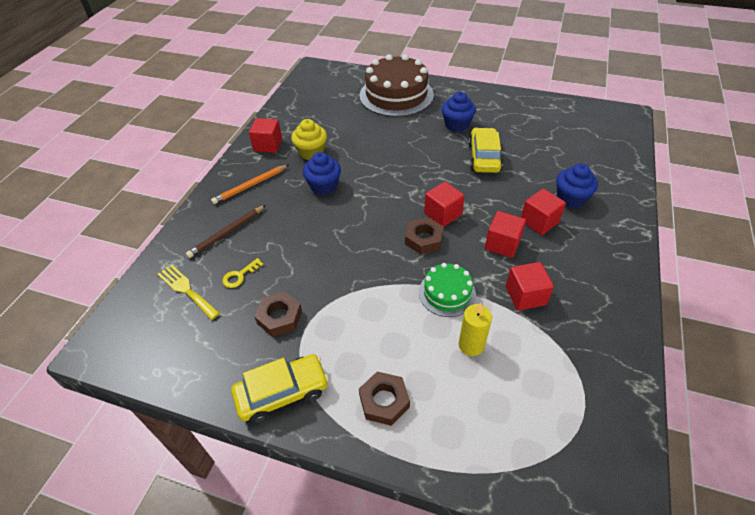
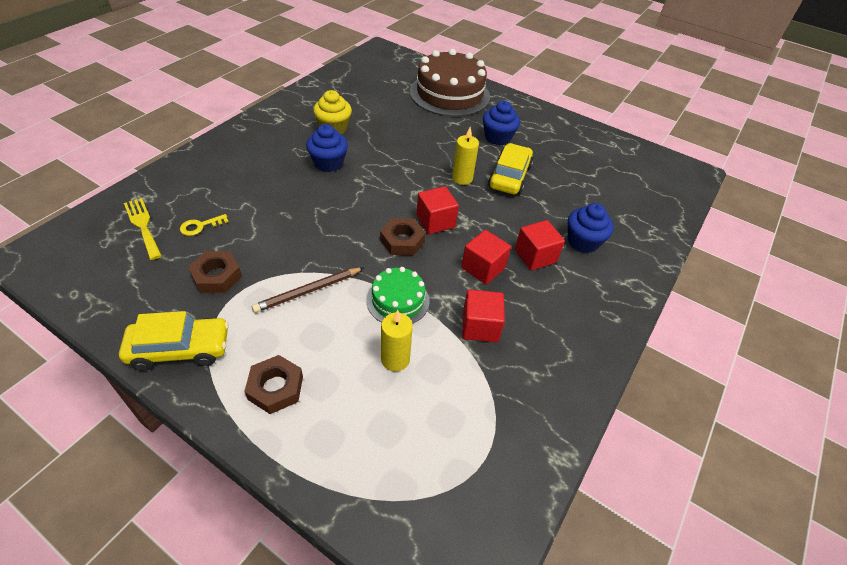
camera: 10 degrees right, 0 degrees up
(227, 233) = (210, 183): brown pencil -> brown pencil (308, 291)
(250, 186) = (257, 145): orange pencil -> none
(268, 145) = (295, 111): red cube -> none
(445, 169) = (462, 178): none -> yellow candle

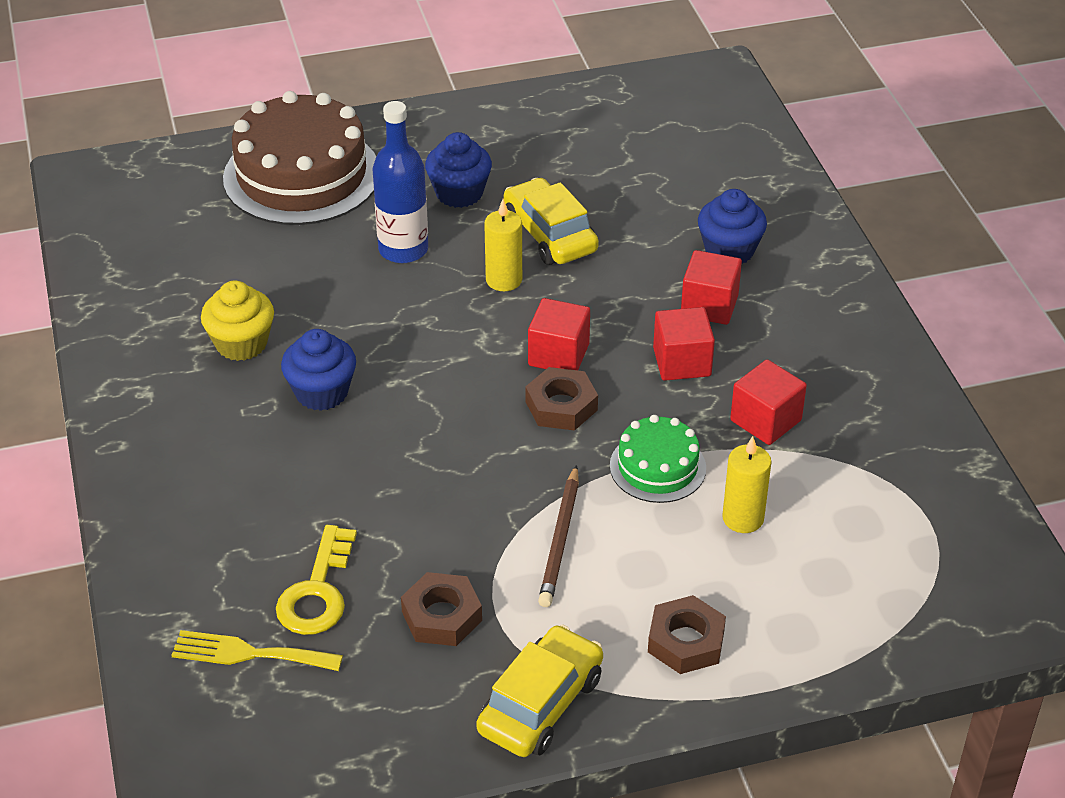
camera: 45 degrees left, 5 degrees down
(200, 226) = (317, 592): yellow key -> yellow key, size x1.70
(442, 140) = (403, 249): none -> blue bottle

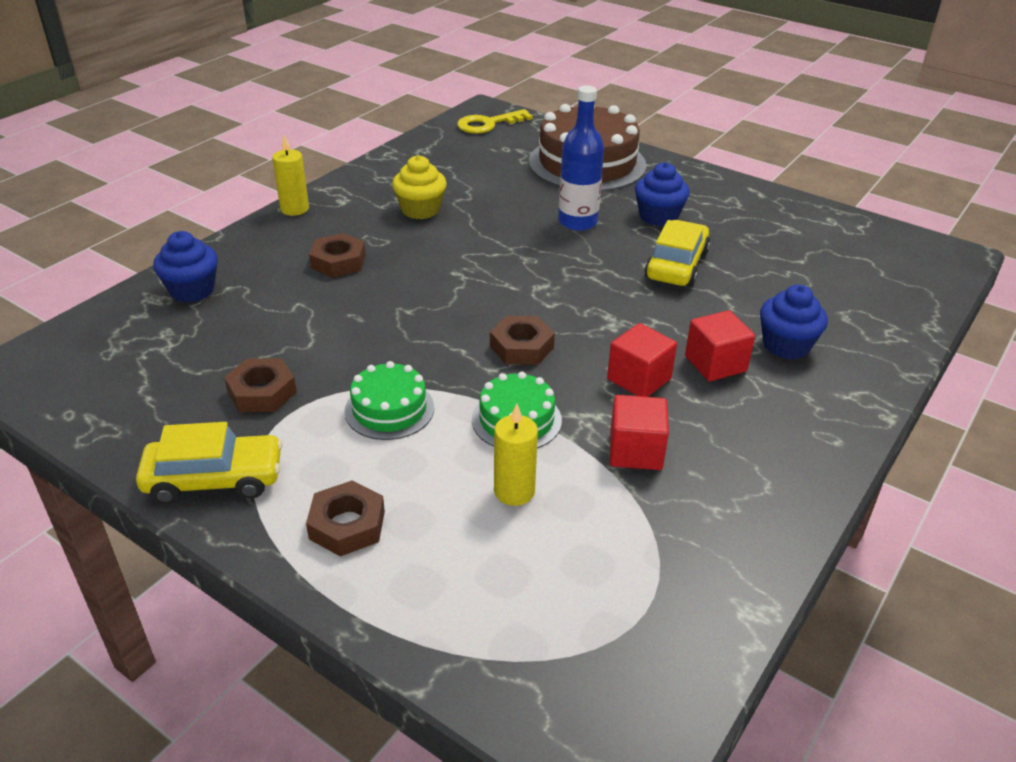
camera: 50 degrees right, 5 degrees down
(249, 653) = (159, 332): yellow fork -> none
(271, 455) = (338, 262): none -> brown nut
(317, 592) = (237, 332): yellow key -> yellow key (488, 124)
(321, 392) = (414, 253): blue cupcake -> blue cupcake (192, 290)
(504, 280) = (607, 268): yellow candle -> yellow candle (294, 209)
(558, 355) = (569, 322): red cube -> none
(560, 540) = (389, 409): brown pencil -> green cake

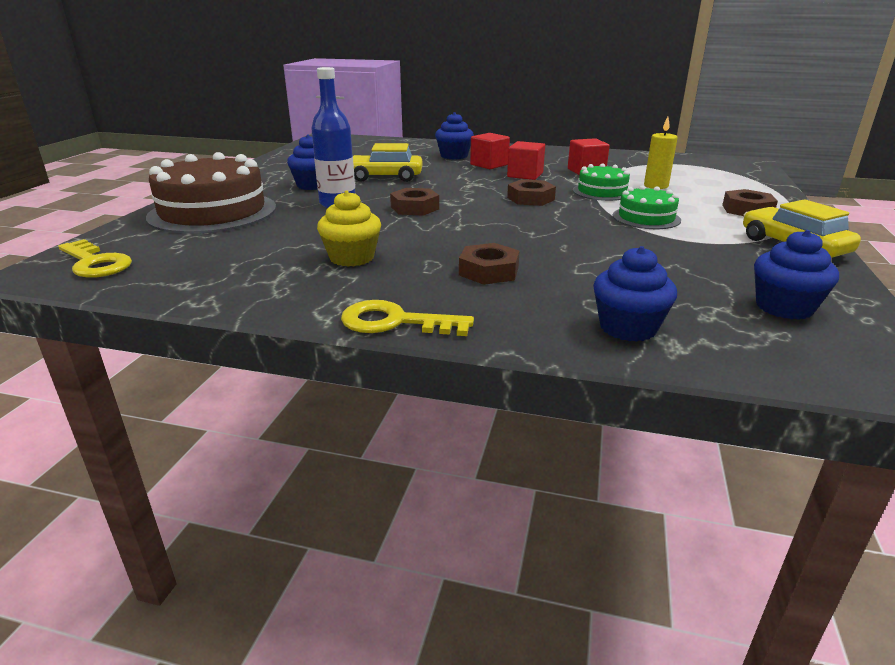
camera: 110 degrees left, 10 degrees down
(132, 380) = (784, 307): none -> blue cupcake
(262, 392) = (699, 255): brown nut -> brown nut (414, 208)
(294, 209) = (394, 322): yellow candle -> yellow key

